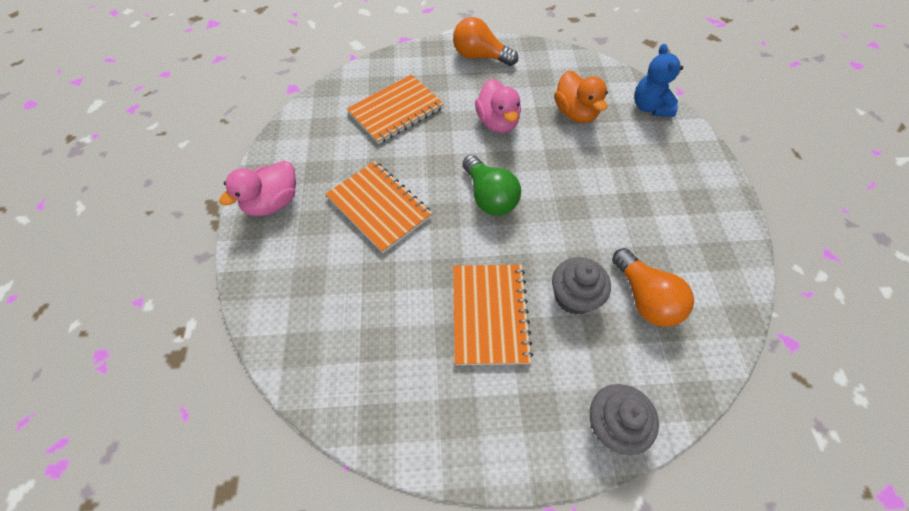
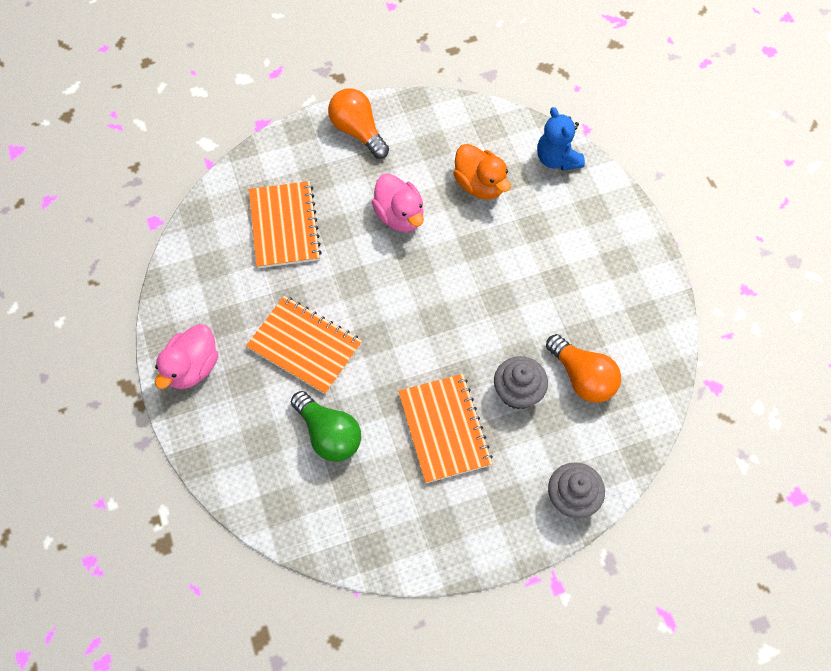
camera: 15 degrees left, 5 degrees up
(396, 111) = (284, 226): orange notebook -> orange notebook turned 45 degrees counterclockwise
(480, 56) = (358, 131): orange light bulb -> orange light bulb turned 45 degrees clockwise
(489, 196) = (413, 307): green light bulb -> green light bulb (329, 434)

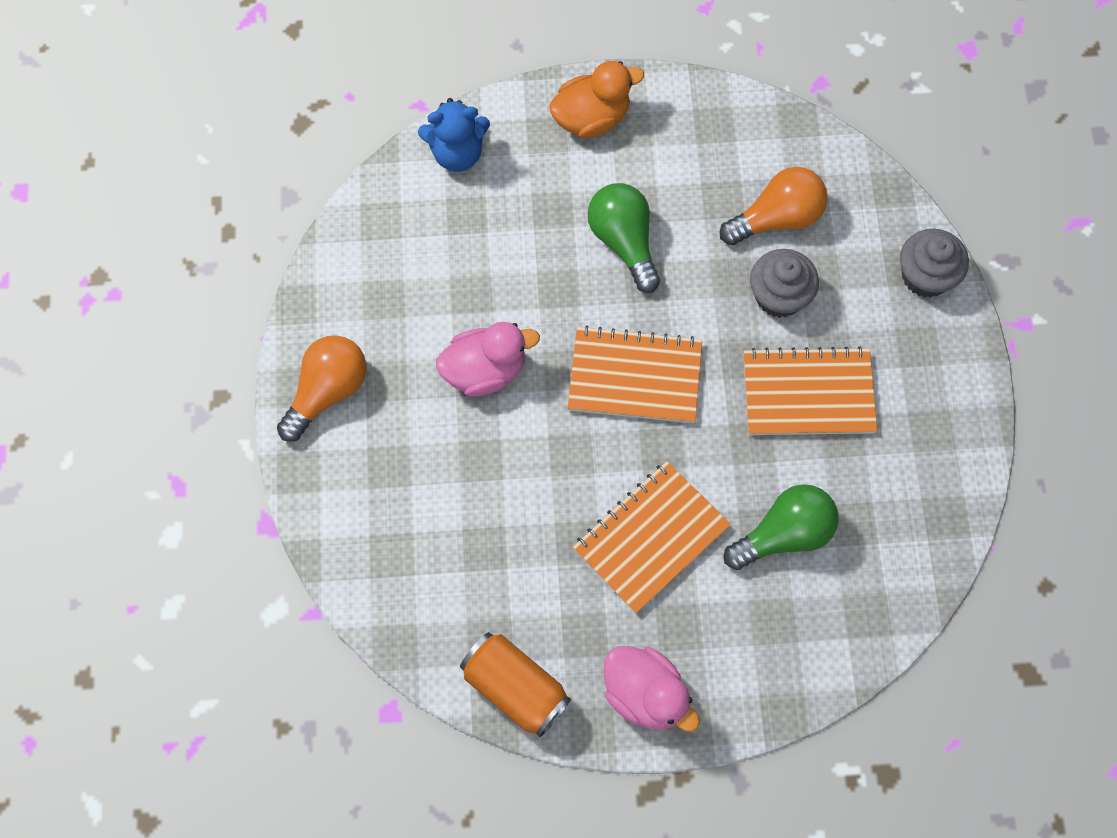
camera: 75 degrees left, 5 degrees up
(182, 287) = (515, 688): none -> orange can
(284, 226) = (456, 526): orange notebook -> orange notebook (635, 376)
(358, 131) = (327, 392): orange light bulb -> orange light bulb turned 150 degrees clockwise
(480, 185) = (467, 257): orange duck -> orange duck (591, 118)
(525, 278) = (624, 242): none -> green light bulb

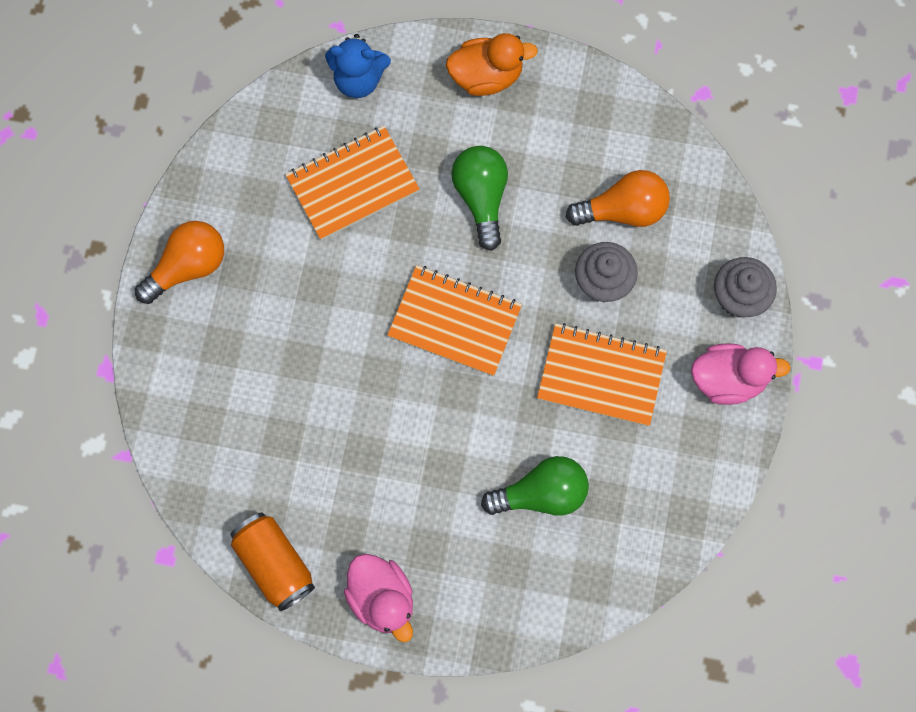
camera: 15 degrees right, 5 degrees up
(485, 370) = (327, 283): pink duck -> pink duck (728, 379)
(650, 537) = (426, 466): orange notebook -> orange notebook (352, 184)

